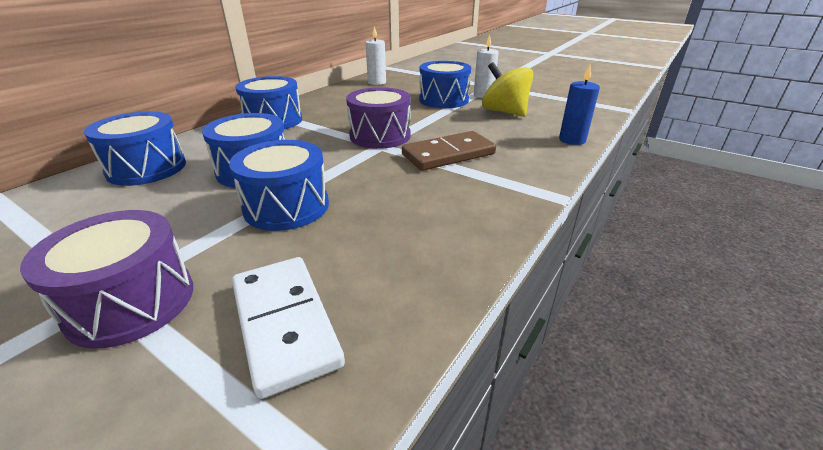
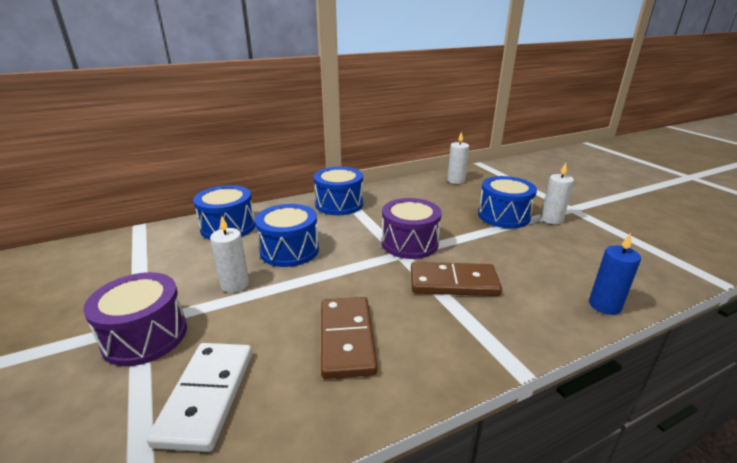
camera: 30 degrees right, 5 degrees down
(214, 217) = (235, 284): none -> white candle
(286, 206) = (285, 293): blue drum -> none
(393, 222) = (347, 338): none -> brown domino
(504, 112) = (556, 247): yellow spinning top -> none

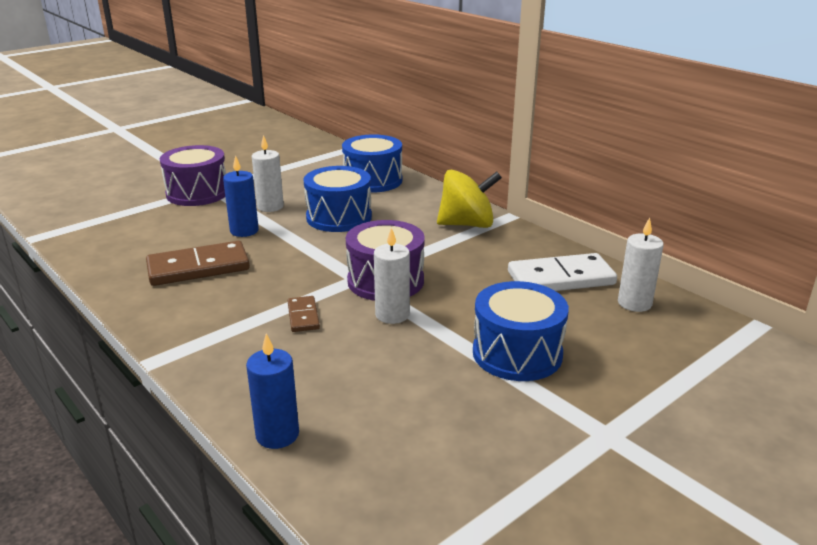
camera: 75 degrees right, 0 degrees up
(207, 396) = (135, 228): white domino -> white domino (561, 278)
(280, 304) = (244, 231): none -> blue candle
(339, 204) = (467, 224): blue drum -> yellow spinning top
(453, 282) = (303, 316): brown domino -> brown domino, size x0.52
(551, 219) = (536, 405): white candle -> white candle (392, 315)

